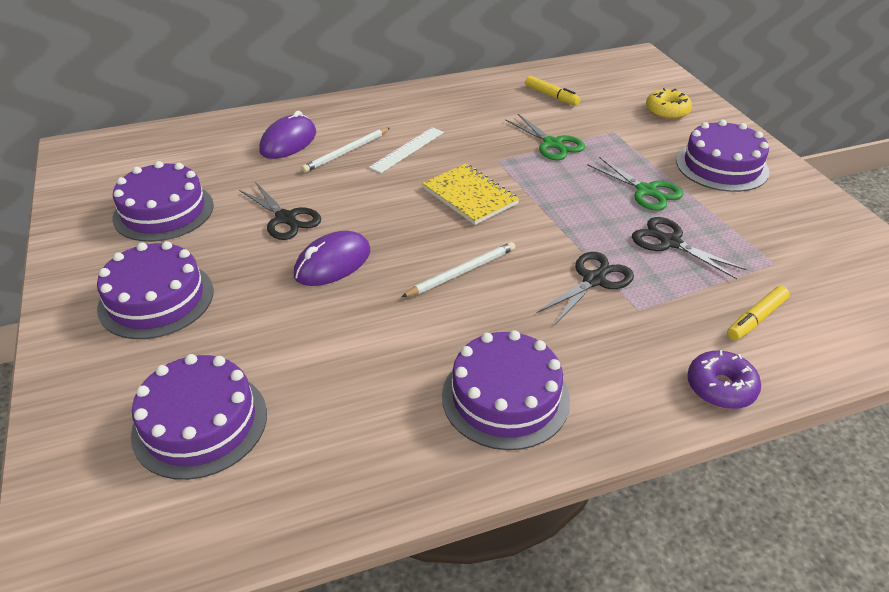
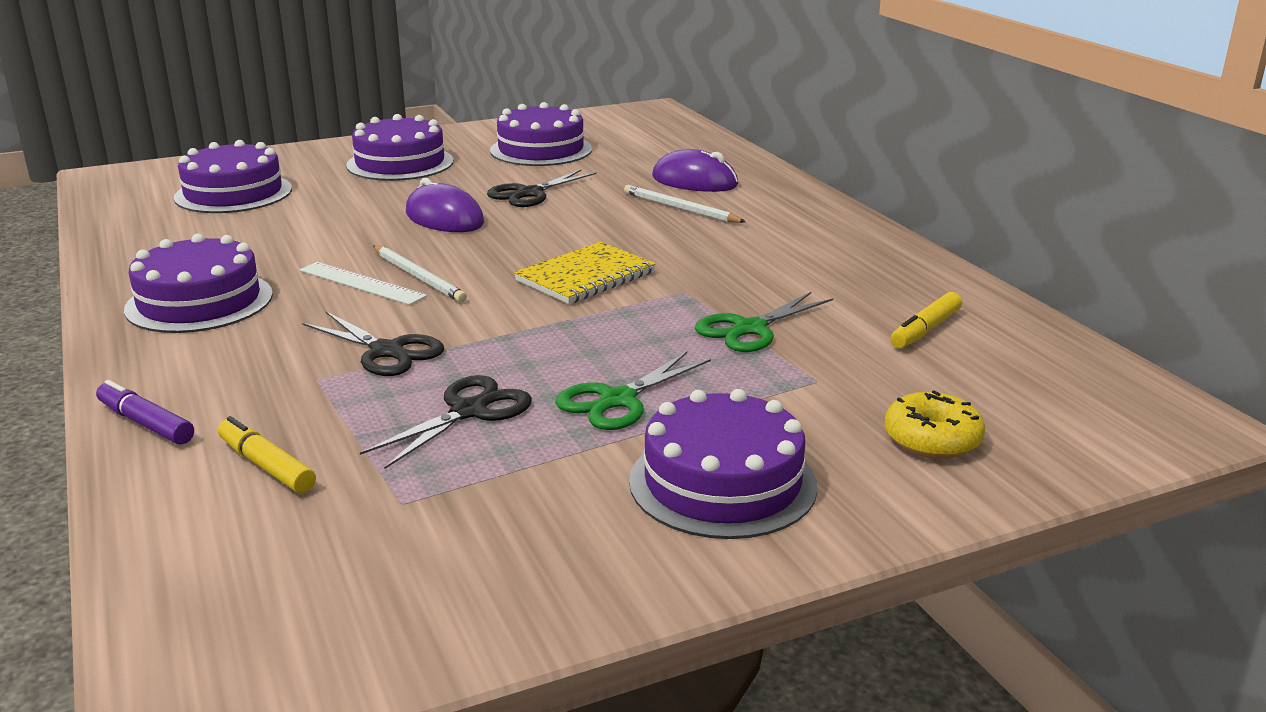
camera: 85 degrees right, 15 degrees down
(407, 149) = (698, 238): white ruler -> white ruler (362, 283)
(720, 387) = (146, 424): purple donut -> purple marker

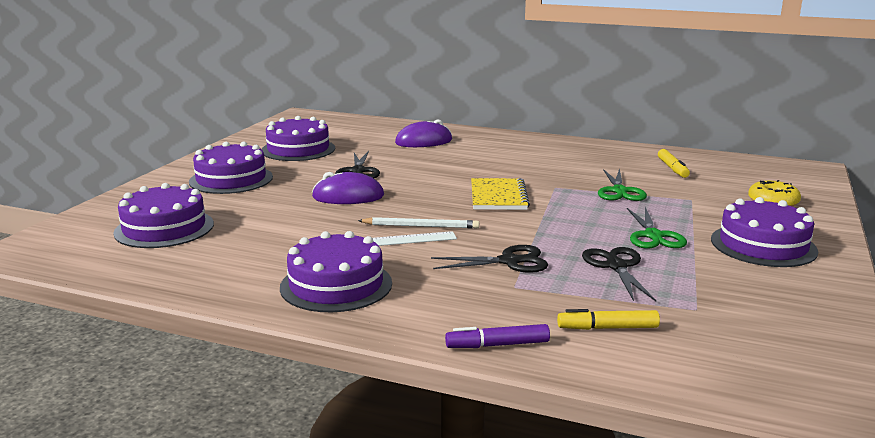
camera: 45 degrees left, 5 degrees down
(680, 208) = (452, 155): white pencil -> none

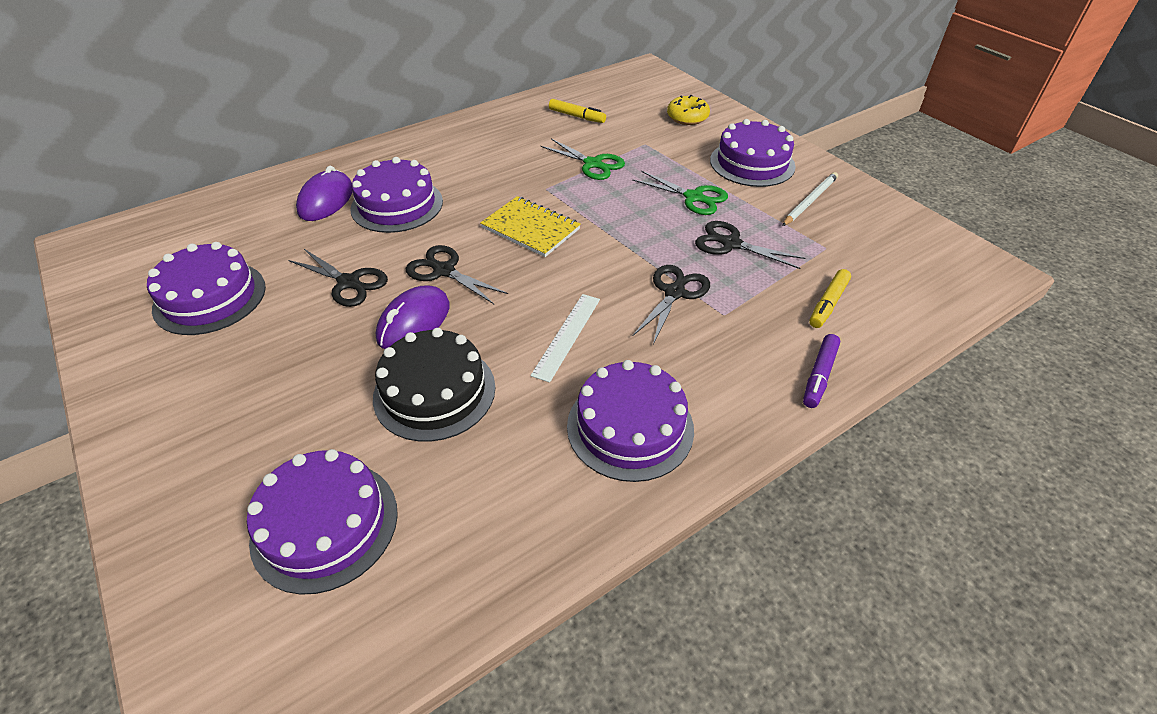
camera: 55 degrees left, 25 degrees up
(231, 179) = (232, 397): purple cake -> purple cake (397, 205)
(294, 220) = (434, 392): none -> black cake
(409, 188) = (444, 271): none -> black scissors
(421, 226) = (547, 307): white pencil -> white pencil (810, 201)

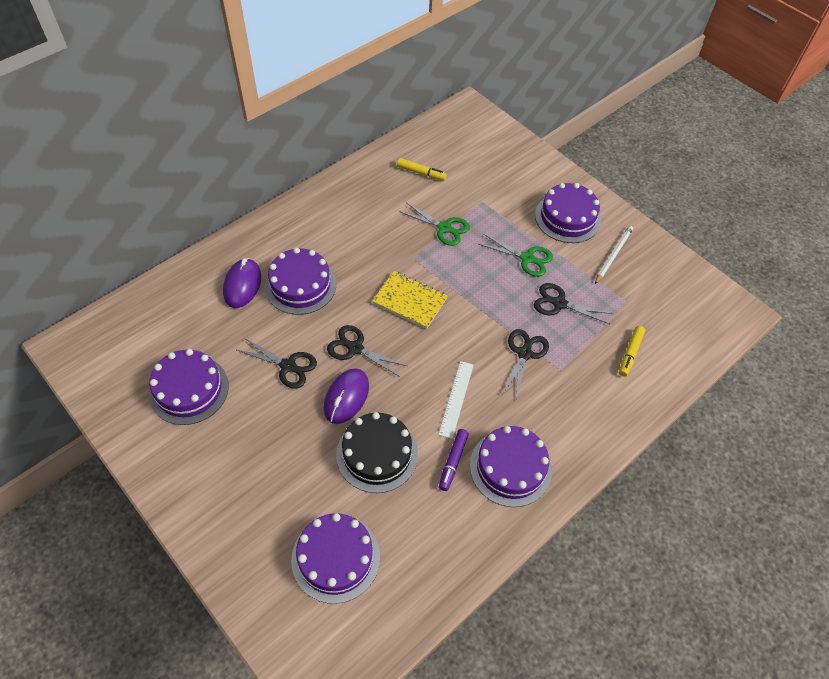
camera: 10 degrees left, 10 degrees up
(687, 117) = (511, 168): yellow donut -> none
(819, 375) = (627, 414): purple marker -> purple marker (453, 461)

